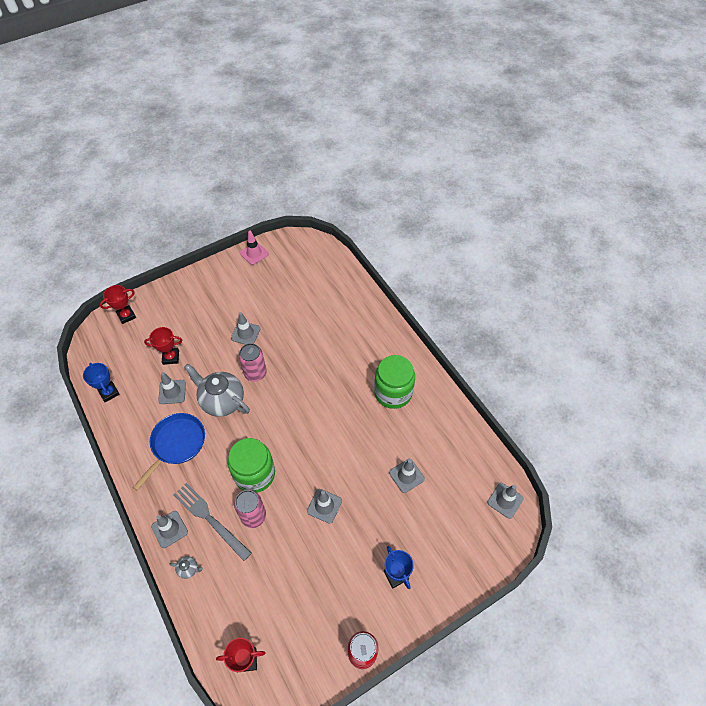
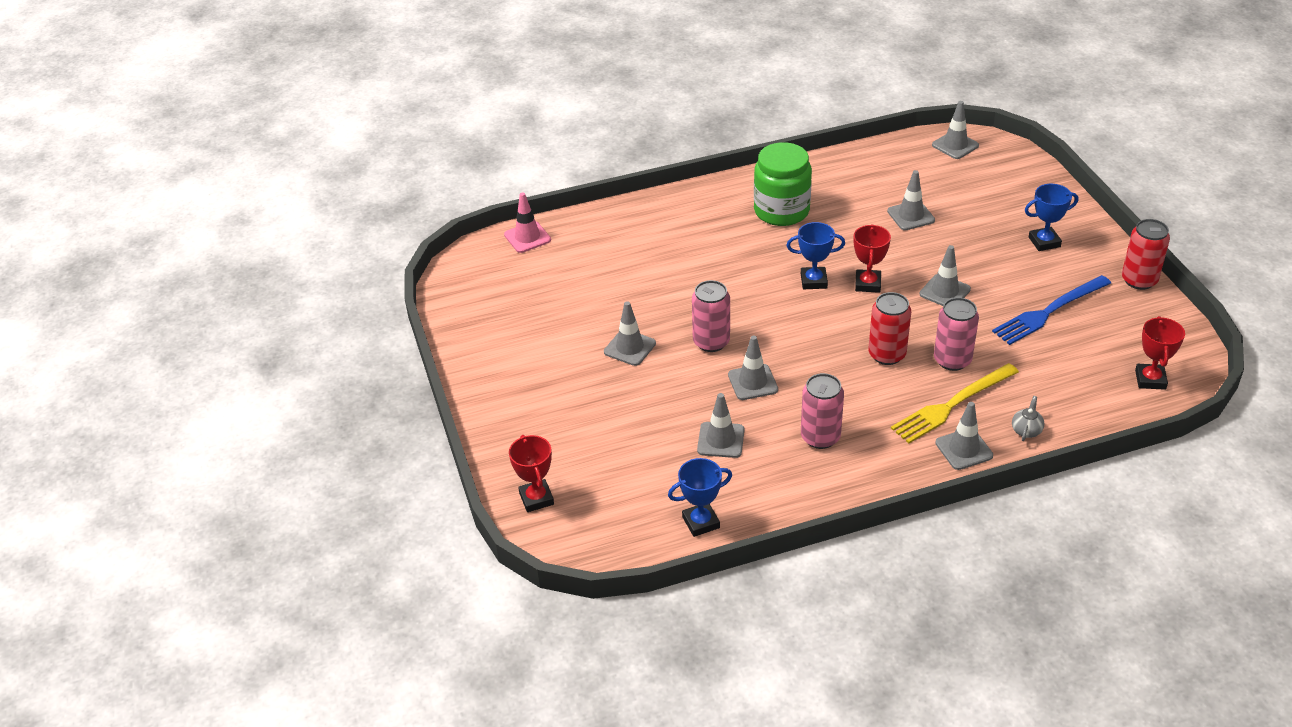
camera: 75 degrees left, 15 degrees down
(171, 357) = (650, 440): red trophy -> red trophy (868, 284)
(177, 444) = (820, 437): blue pan -> pink can
(210, 519) = (952, 405): grey fork -> yellow fork
(222, 401) = (753, 382): grey teapot -> grey traffic cone
(254, 253) = (460, 327): pink traffic cone -> pink traffic cone (527, 237)
(254, 474) = (887, 354): green jar -> red can
(313, 581) = (1049, 311): none -> blue fork
(322, 421) = (813, 281): none -> blue trophy

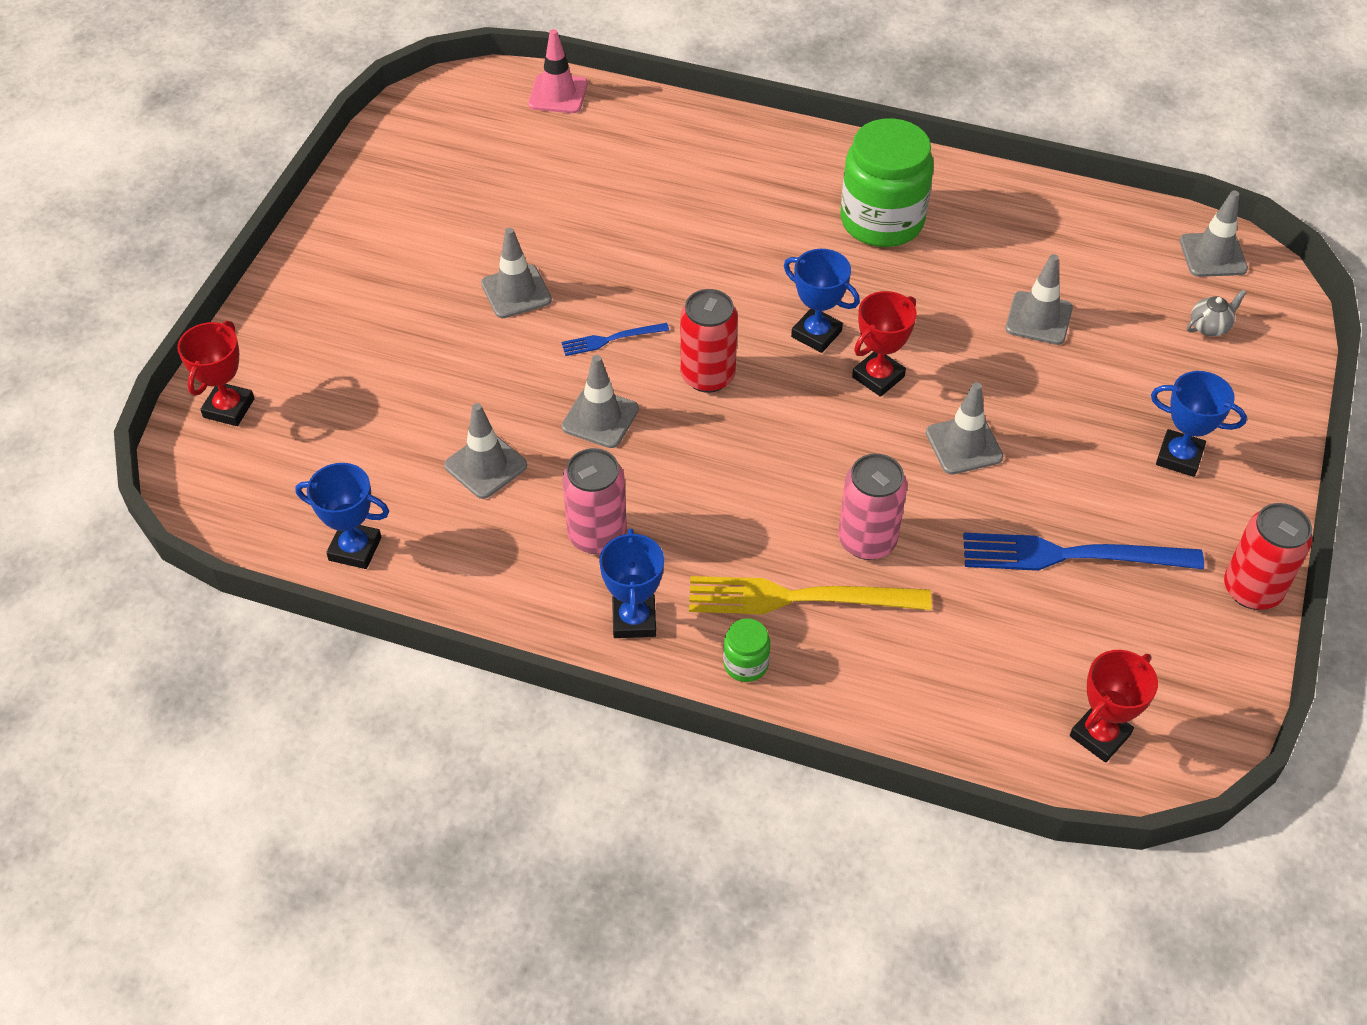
camera: 35 degrees right, 10 degrees up
(711, 342) = (611, 339): pink can -> blue fork
(887, 354) = (795, 482): red can -> red can (708, 376)
(887, 464) = (634, 620): none -> blue trophy
(964, 449) = (746, 664): grey traffic cone -> green jar
(1026, 430) = (852, 692): grey teapot -> grey teapot (1209, 327)

